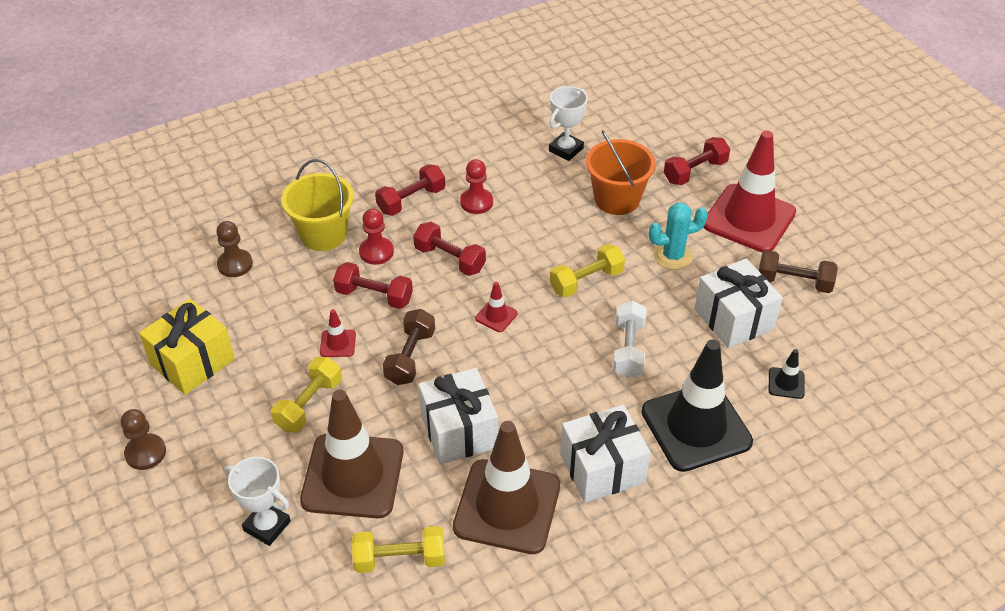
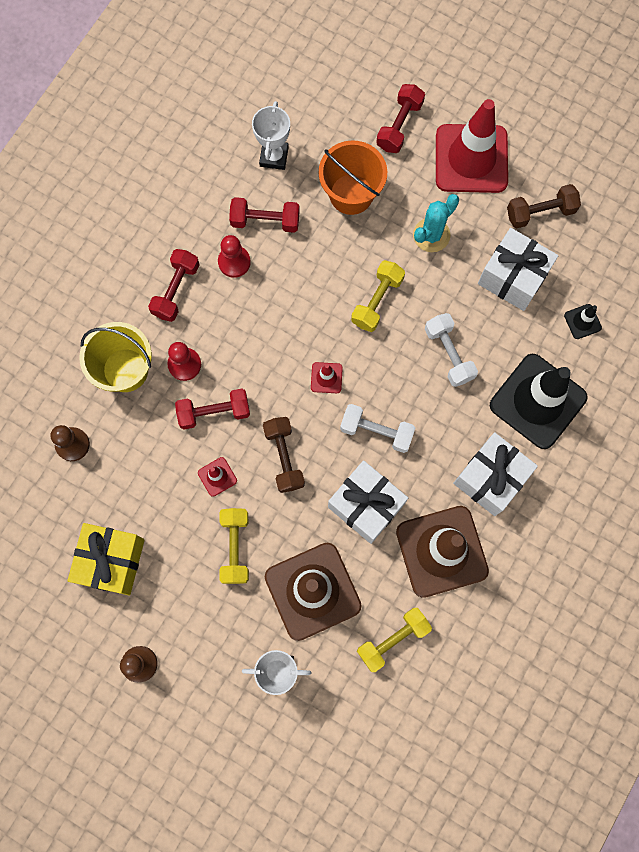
camera: 30 degrees left, 30 degrees up
(450, 259) = (251, 338): red dumbbell -> red dumbbell (265, 221)
(513, 377) = (376, 431): none -> white dumbbell

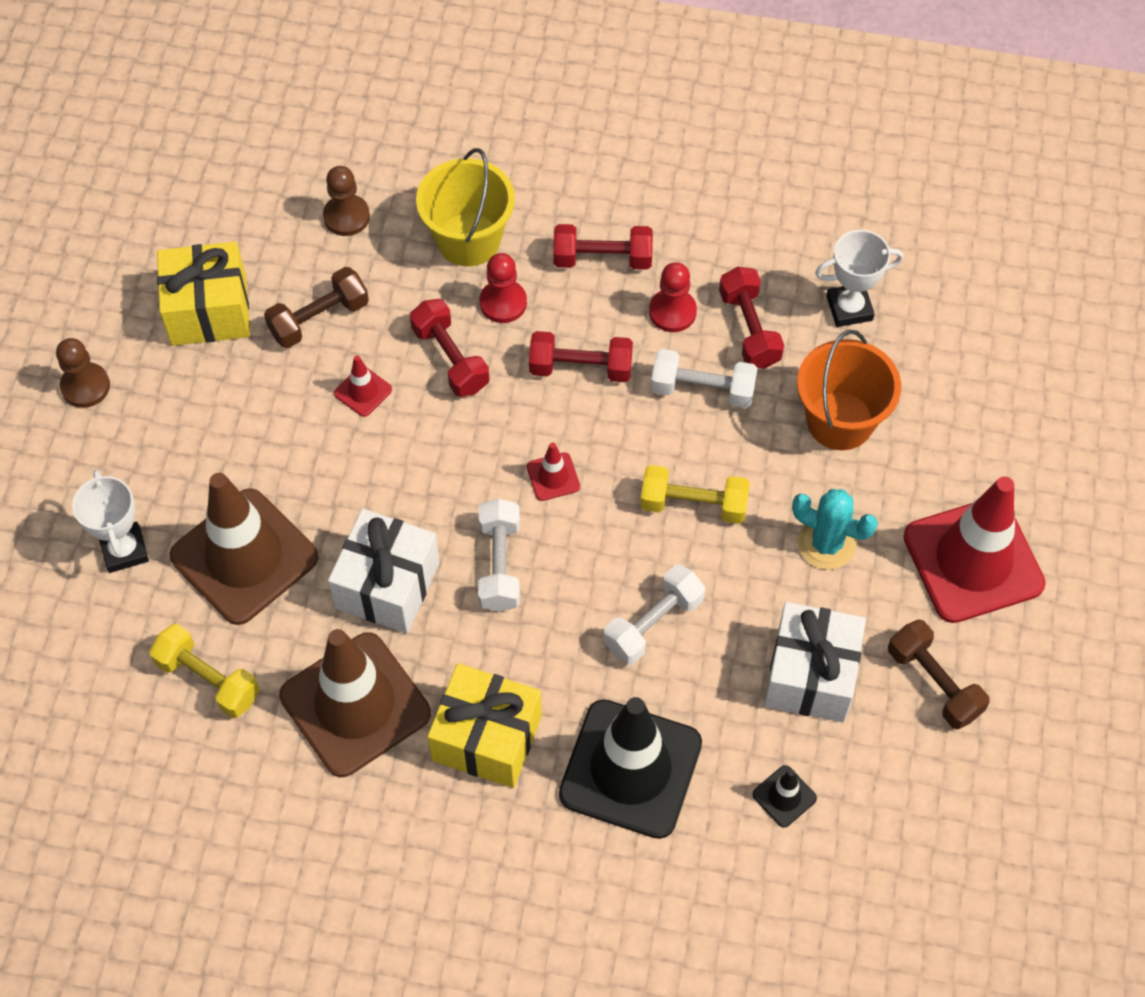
camera: 70 degrees right, 15 degrees down
(235, 547) = (274, 444): yellow dumbbell -> none
(284, 457) = (419, 461): brown dumbbell -> brown dumbbell (319, 319)
(298, 265) = (702, 389): none -> white dumbbell
(399, 126) = (977, 448): red dumbbell -> red dumbbell (580, 368)
(490, 478) = (487, 738): white gift -> yellow gift

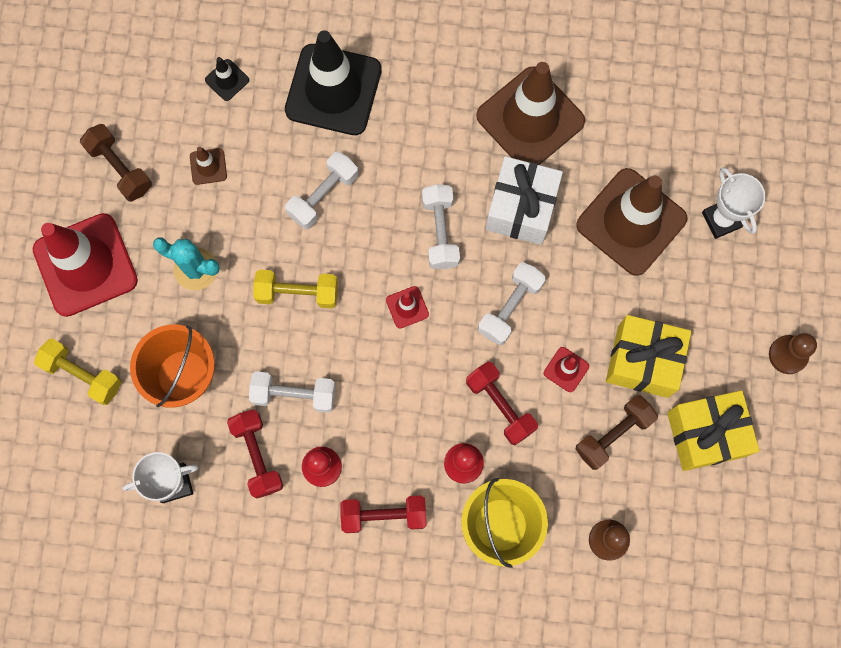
camera: 175 degrees right, 15 degrees up
(208, 679) = (637, 128): yellow dumbbell -> yellow dumbbell (82, 375)
(421, 466) = (510, 307): none -> white dumbbell
(487, 738) = (435, 103): yellow gift -> yellow gift (643, 361)
(580, 368) = (393, 406): red dumbbell -> none
(811, 675) = (208, 166): white gift -> brown traffic cone

